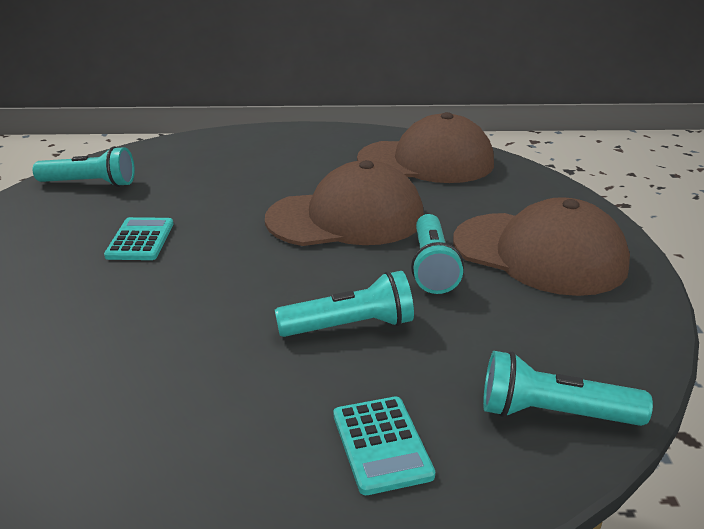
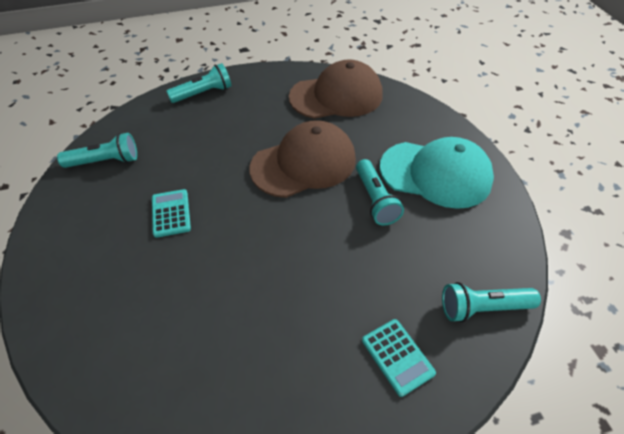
camera: 15 degrees left, 20 degrees up
(350, 326) = (344, 264): turquoise flashlight -> turquoise flashlight (203, 93)
(539, 253) = (435, 174): brown cap -> turquoise cap

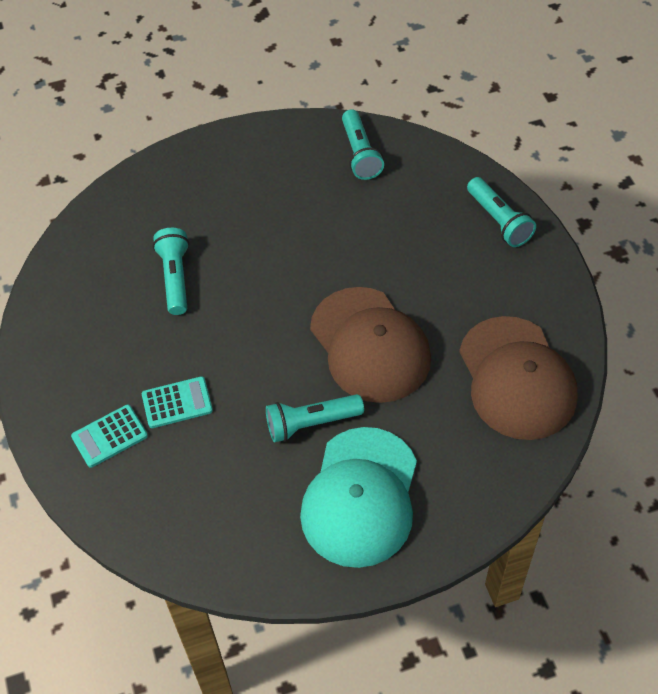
camera: 90 degrees right, 5 degrees up
(171, 213) = (285, 228): turquoise calculator -> turquoise calculator (177, 403)
(482, 308) = (158, 522): turquoise flashlight -> turquoise flashlight (175, 278)

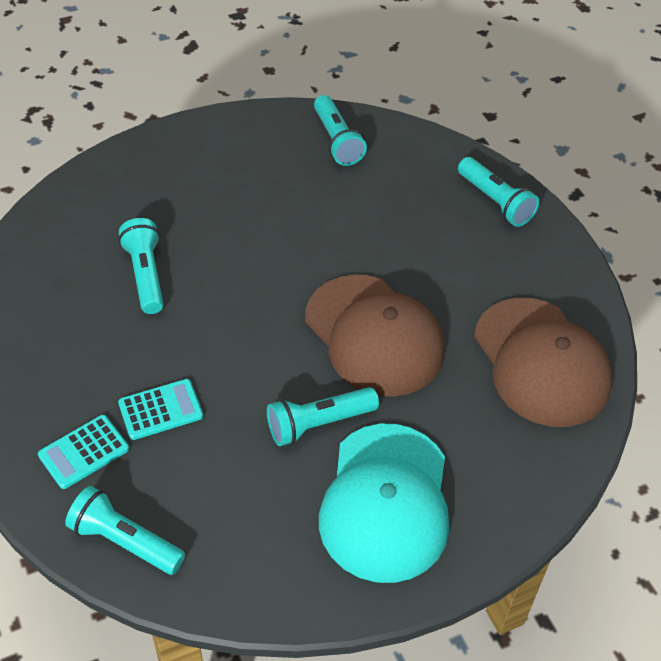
camera: 10 degrees left, 5 degrees down
(137, 515) = (125, 541): none -> turquoise flashlight

